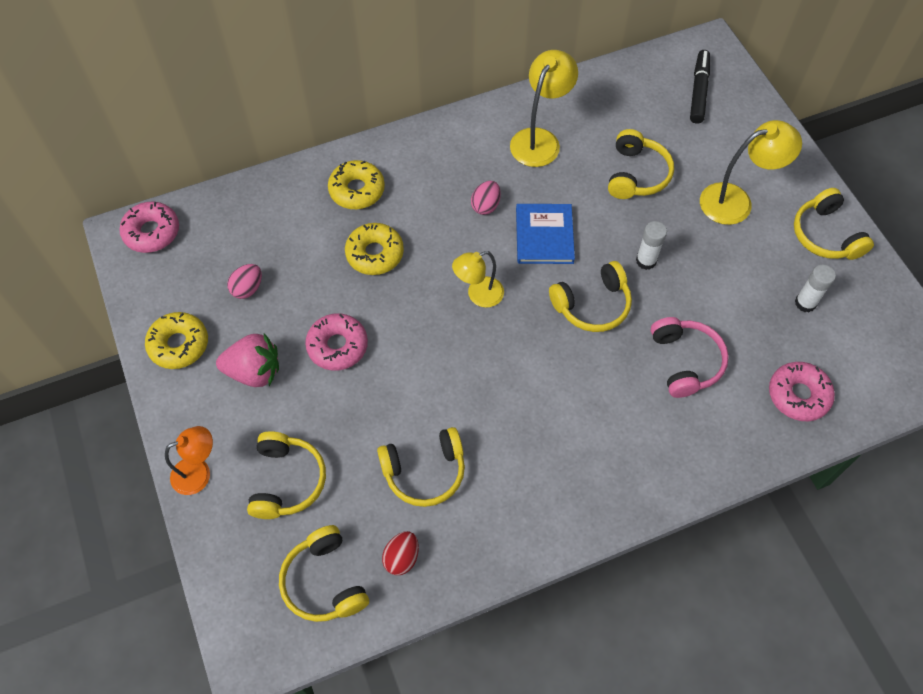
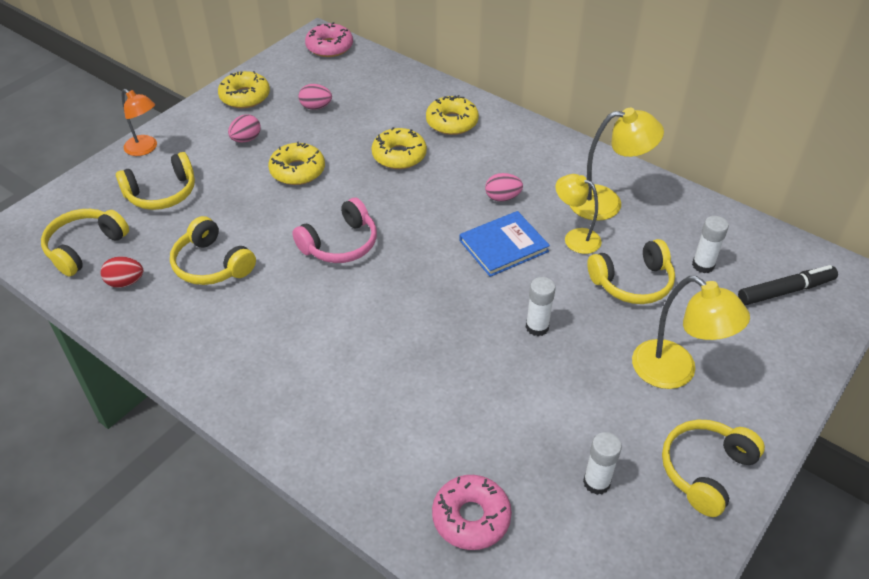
camera: 60 degrees right, 15 degrees down
(254, 371) = (246, 139): pink strawberry -> pink egg
(337, 346) = (297, 171): pink donut -> yellow donut
(478, 295) = (406, 229): yellow lamp -> yellow lamp (575, 238)
(592, 305) = (454, 307): yellow headphones -> none
(645, 121) = (703, 265): none -> white glue stick
(686, 361) = (443, 401): pink headphones -> pink headphones (340, 244)

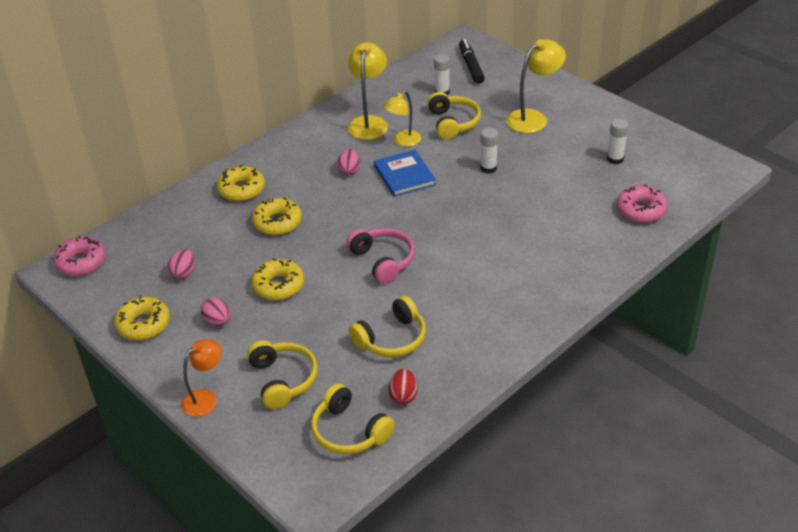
camera: 80 degrees left, 5 degrees down
(705, 470) = (606, 119): yellow headphones -> none

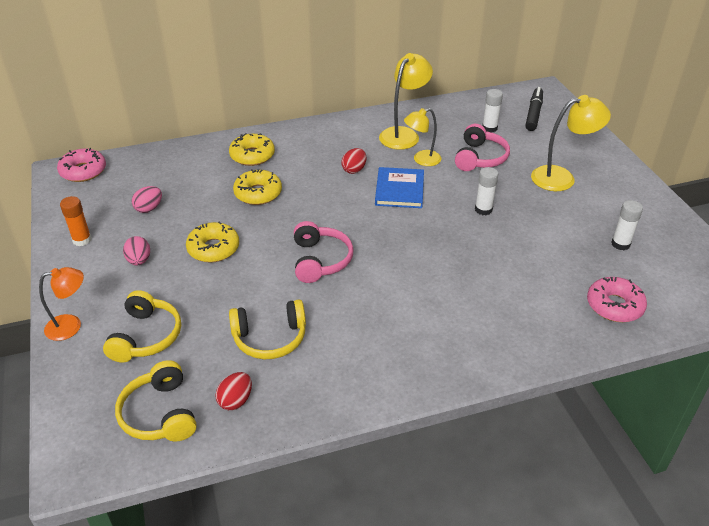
camera: 25 degrees right, 0 degrees up
(143, 324) = (82, 240): yellow donut -> orange glue stick
(349, 171) = (354, 170): pink egg -> red egg
(453, 123) = (480, 158): yellow headphones -> pink headphones

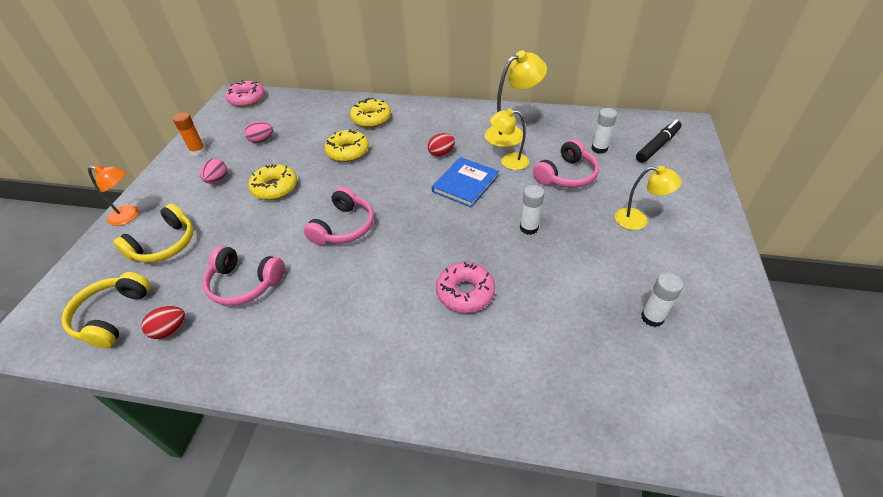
camera: 30 degrees right, 5 degrees up
(270, 338) = (244, 283): yellow headphones -> pink headphones
(561, 177) = (638, 220): yellow lamp -> yellow lamp, size x0.66
(614, 306) = (590, 389): pink donut -> pink donut (465, 292)

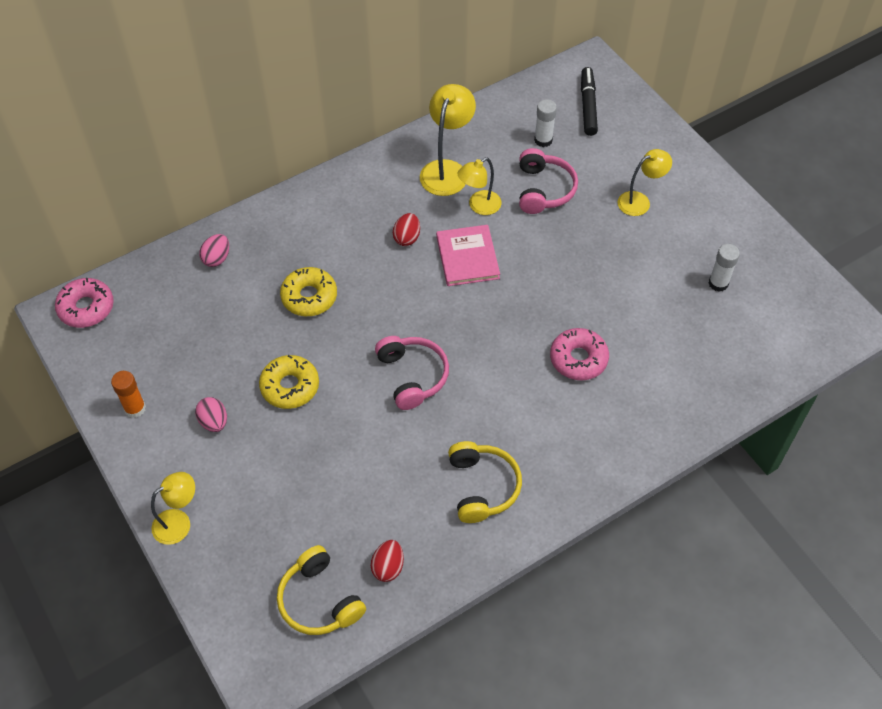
camera: 45 degrees left, 10 degrees up
(129, 216) = (179, 522): orange lamp -> yellow lamp
(165, 245) = (266, 516): yellow headphones -> yellow headphones (482, 487)
(244, 283) = (395, 487): pink headphones -> none
(261, 140) = (192, 346): pink egg -> pink egg (217, 258)
(371, 119) = (280, 240): yellow donut -> none
(465, 184) = (467, 257): blue book -> pink book
(529, 228) = (566, 266): white glue stick -> none

